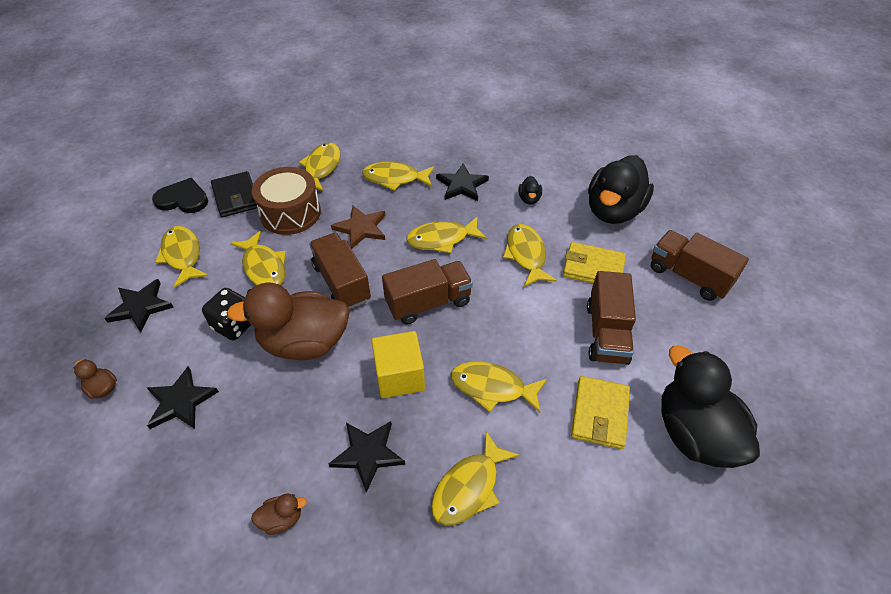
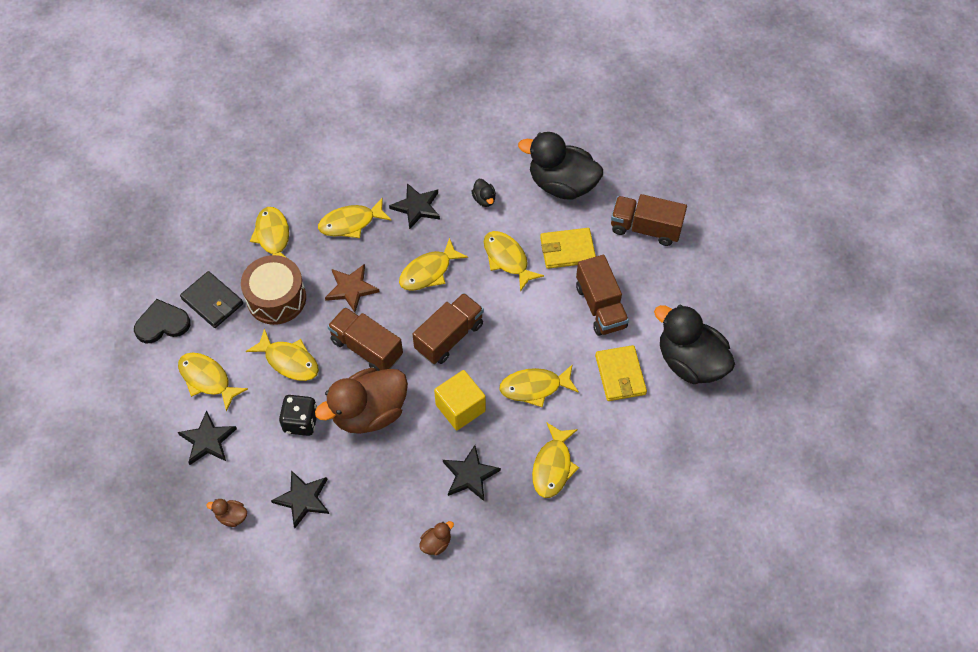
camera: 25 degrees left, 10 degrees up
(613, 211) = (562, 184): black duck -> black duck turned 105 degrees clockwise

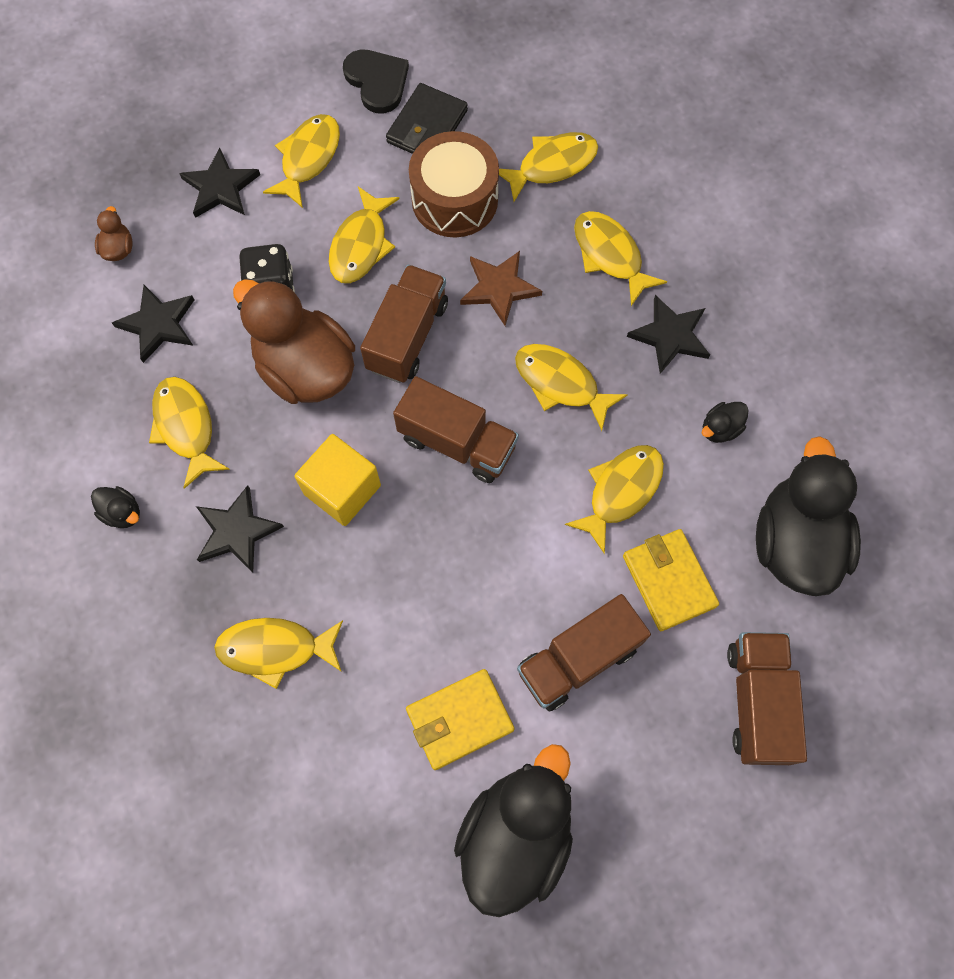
camera: 75 degrees right, 10 degrees up
(436, 543) = (122, 513): brown duck -> black duck
(534, 387) = (403, 589): yellow fish -> yellow fish (186, 427)

